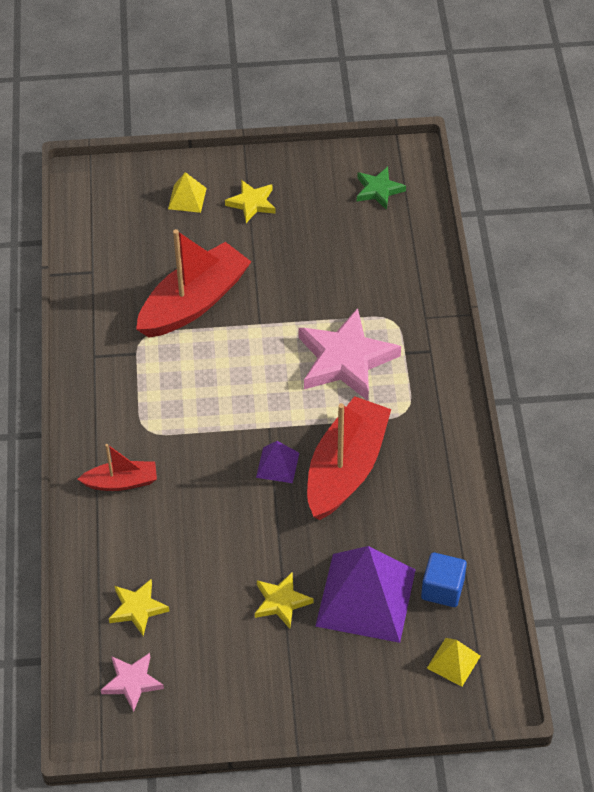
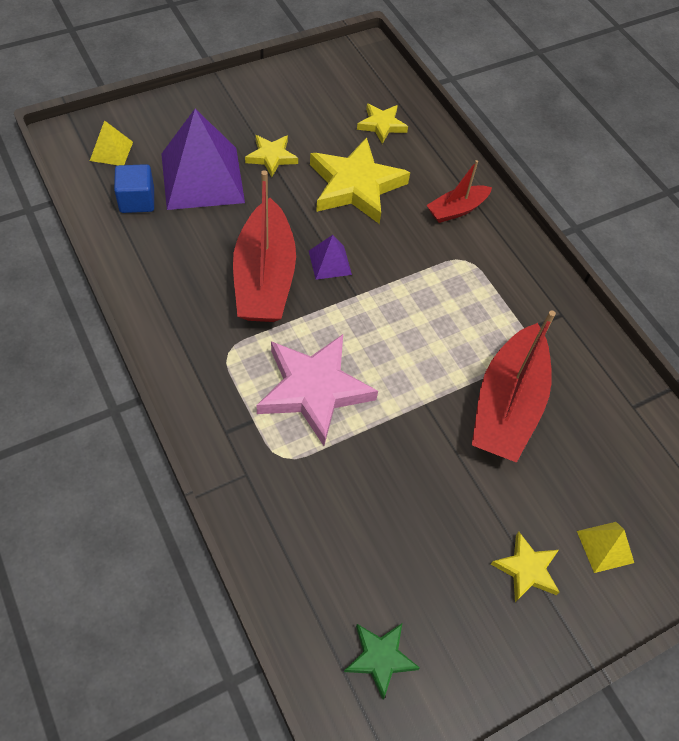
camera: 150 degrees right, 5 degrees up
(132, 682) = (355, 81): pink star -> none
(209, 539) = (355, 186): none -> yellow star

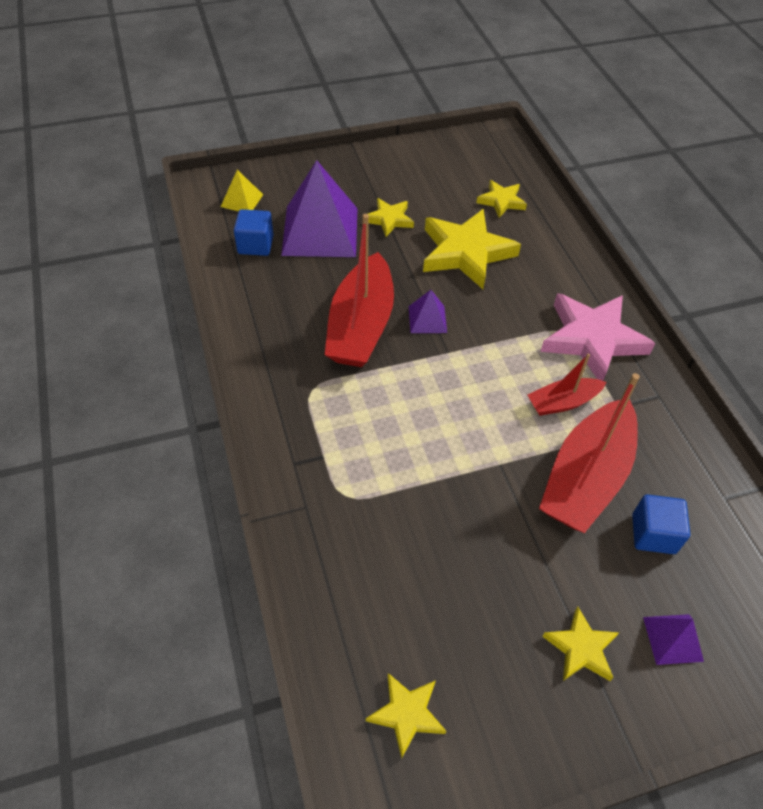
camera: 15 degrees right, 5 degrees down
(314, 390) = (389, 435): pink star -> pink star (592, 339)
(380, 658) = (406, 714): green star -> yellow star
(456, 210) = (563, 285): red boat -> red boat (562, 402)
(575, 451) = (653, 534): none -> blue cube
(605, 547) = (673, 639): yellow pyramid -> purple pyramid

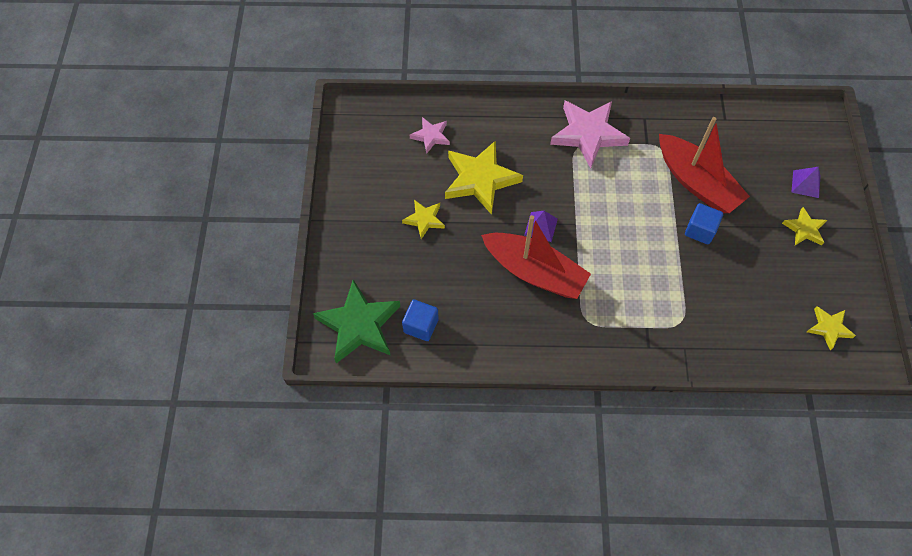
camera: 70 degrees left, 10 degrees up
(242, 200) = (359, 325): yellow pyramid -> green star
(320, 231) = (421, 273): purple pyramid -> none
(501, 201) = (430, 136): yellow star -> pink star
(562, 402) = (637, 172): red boat -> none
(653, 534) = (741, 165): blue cube -> blue cube (700, 230)

